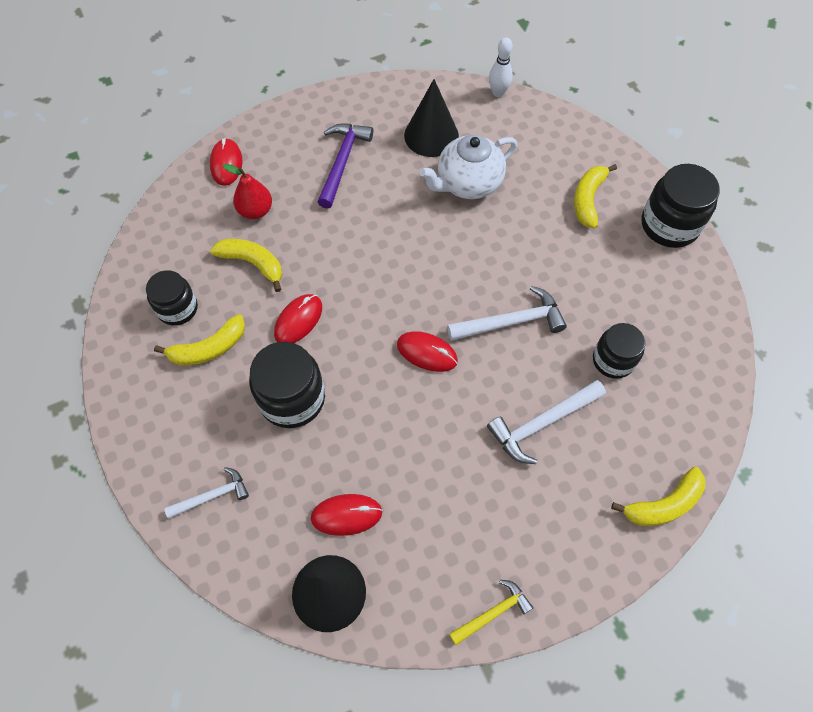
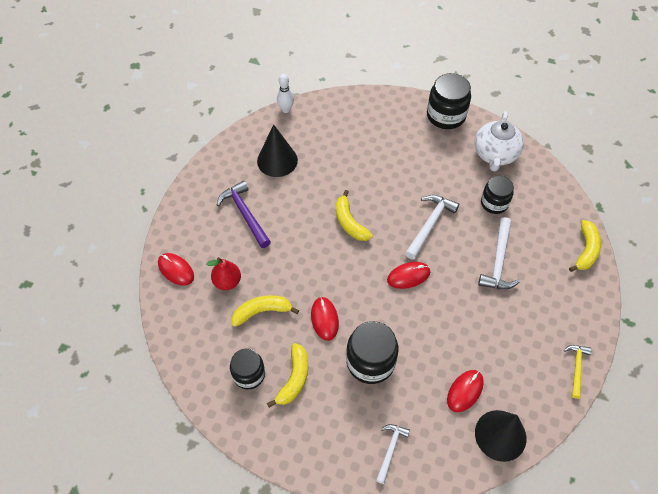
camera: 45 degrees left, 5 degrees down
(468, 183) = (327, 171): white teapot -> white teapot (495, 154)
(588, 199) = (395, 132): yellow banana -> yellow banana (349, 222)

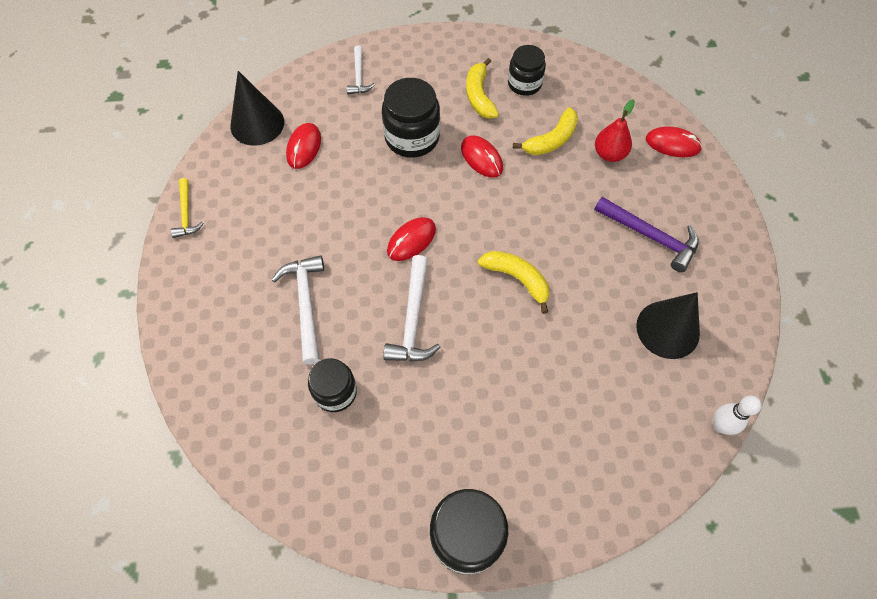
camera: 155 degrees right, 5 degrees up
(495, 154) = (359, 485): white teapot -> none
(586, 250) = (189, 369): yellow banana -> none

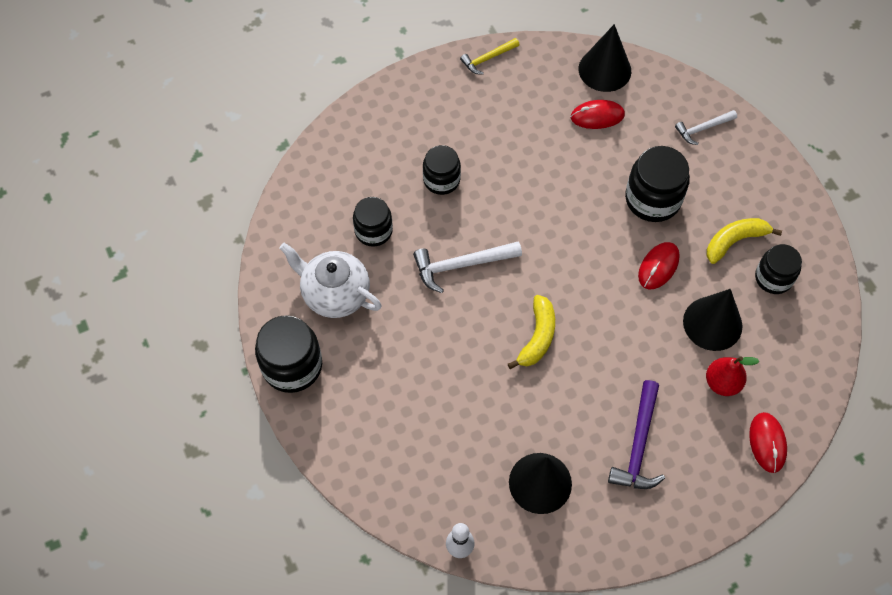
camera: 70 degrees right, 0 degrees up
(306, 304) = (441, 180): white hammer -> black jar
(394, 458) = (335, 293): none -> white teapot
(411, 240) = (539, 237): red mouse -> none
(551, 140) = (712, 323): yellow banana -> black cone

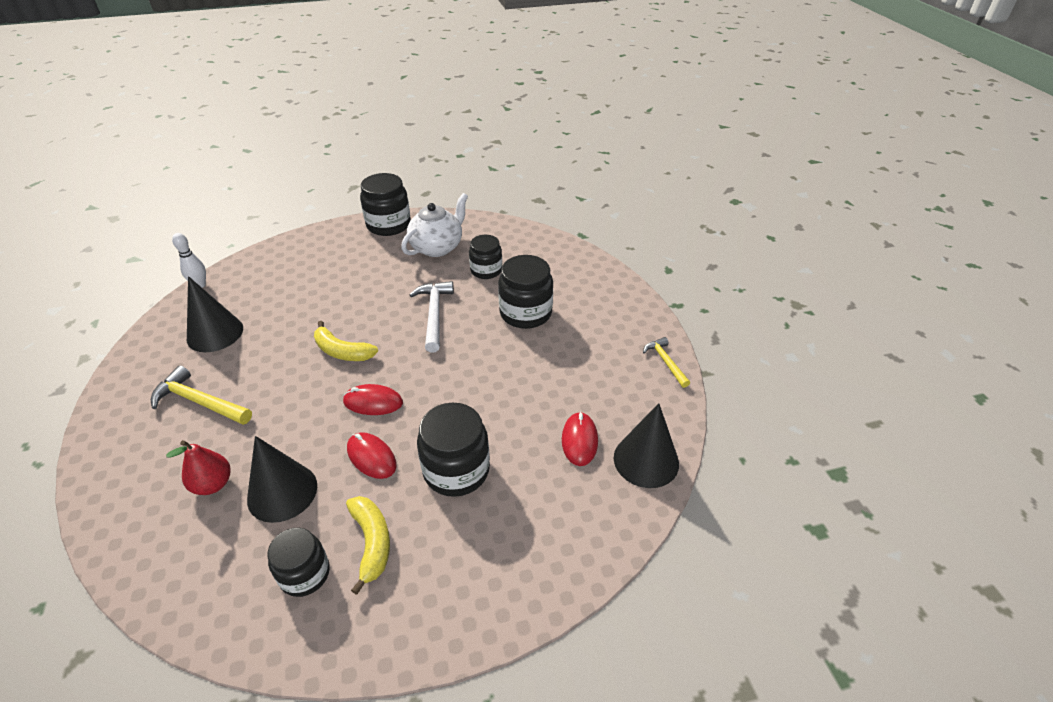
camera: 100 degrees right, 20 degrees down
(441, 180) = (525, 313): black jar -> black jar, size x1.52
(638, 445) = (199, 402): purple hammer -> yellow hammer
(703, 128) = (543, 548): white hammer -> none
(767, 443) = (124, 509): red mouse -> red mouse (373, 402)

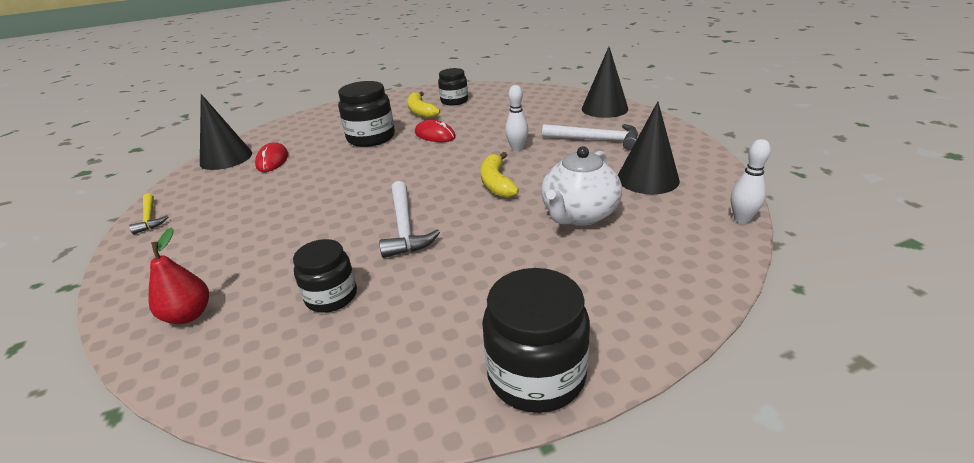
camera: 175 degrees right, 10 degrees down
(199, 402) = (596, 140): yellow hammer -> white hammer
(213, 484) = (537, 114): red pear -> red pear (188, 315)
(282, 492) = (488, 117): black cone -> black cone (604, 108)
(291, 404) = (517, 148): none -> white bowling pin
(342, 351) = (496, 183): yellow banana -> yellow banana turned 120 degrees counterclockwise
(373, 402) = (447, 157): red mouse -> none
(437, 247) = (418, 331): white teapot -> white teapot (579, 215)
(525, 313) = (286, 244): black jar -> none

